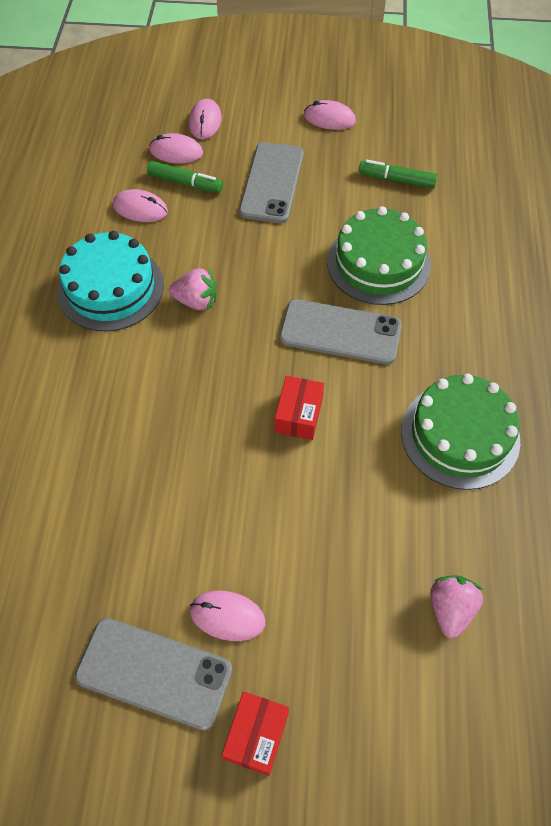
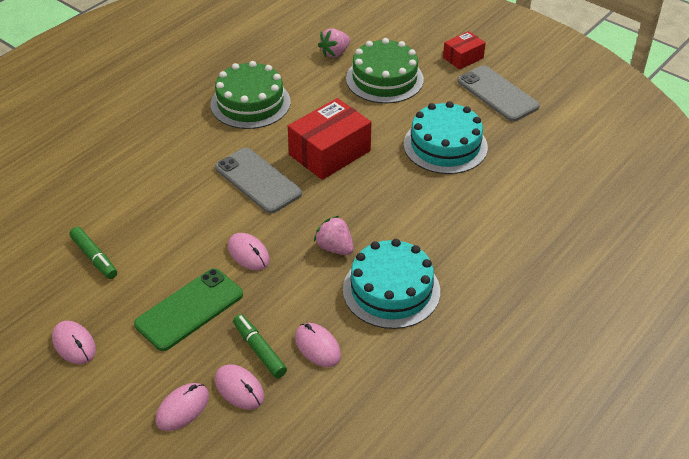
camera: 145 degrees left, 15 degrees down
(169, 512) = (445, 145): none -> turquoise cake
(227, 616) = (445, 95): pink mouse -> pink mouse (248, 253)
(272, 183) = (189, 309): grey phone -> green phone
(298, 415) = (330, 153): red box -> red box, size x1.80
(378, 263) = (184, 207): green cake -> green cake (384, 79)

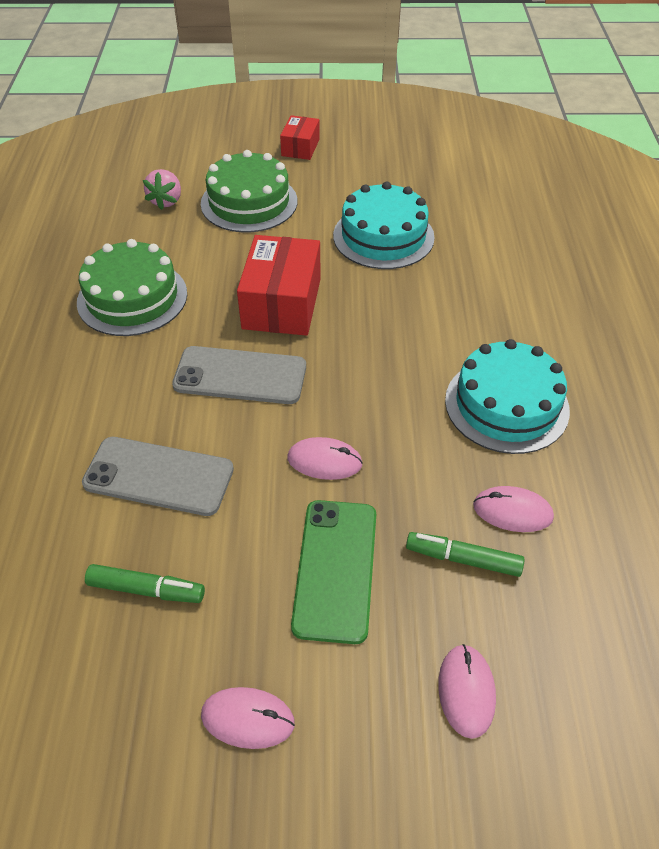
camera: 40 degrees left, 5 degrees up
(239, 388) = (495, 618): pink mouse -> none
(335, 248) = (404, 397): pink strawberry -> none
(497, 94) = (371, 165): grey phone -> grey phone (158, 476)

